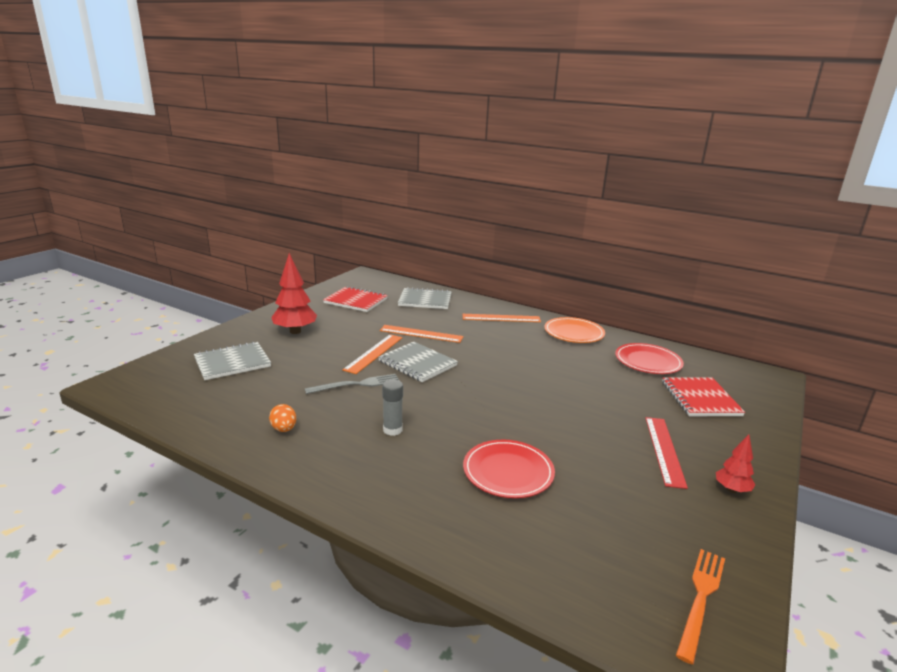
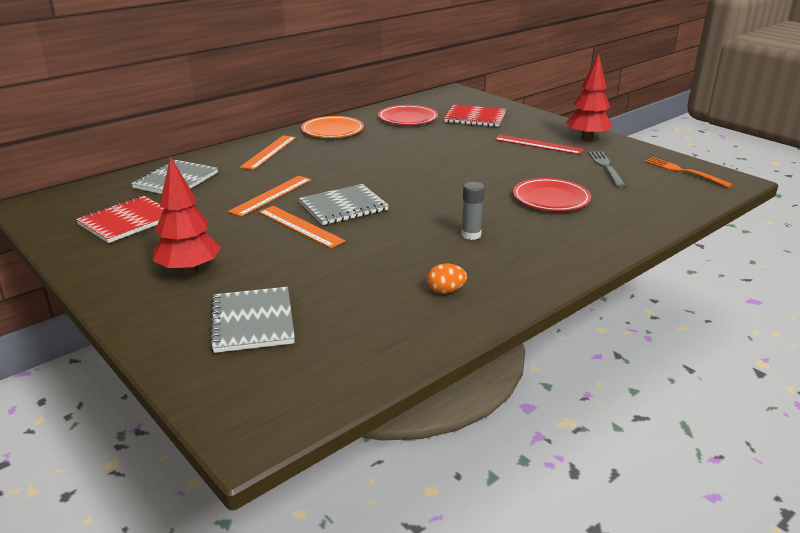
camera: 70 degrees left, 5 degrees up
(356, 384) = (370, 243): grey fork -> grey fork (606, 167)
(731, 490) = (587, 138): red tree -> red tree, size x1.82

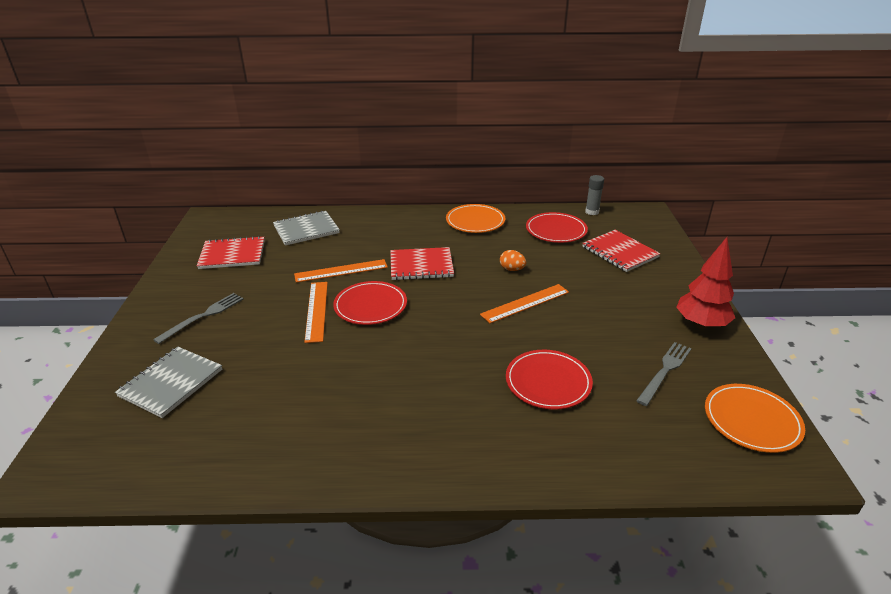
camera: 40 degrees right, 5 degrees up
(189, 271) = (203, 316): red tree -> grey fork
(269, 152) = (399, 226): orange ruler -> orange ruler (525, 303)
(339, 170) = (421, 265): none -> red notebook
(343, 207) = (370, 306): grey notebook -> red plate
(446, 291) = (314, 433): orange egg -> orange egg (512, 269)
(471, 235) = (418, 386): grey glue stick -> grey glue stick (592, 212)
(538, 144) = (635, 310): red ruler -> none
(684, 172) = (752, 420): orange fork -> orange plate

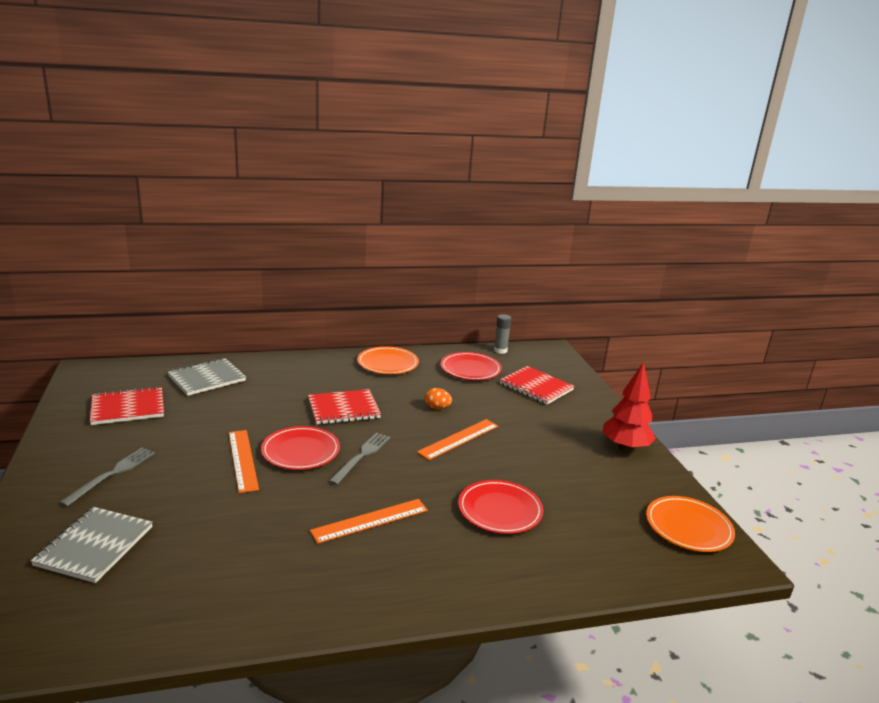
camera: 15 degrees left, 10 degrees down
(341, 271) = (258, 418): orange ruler -> orange ruler (370, 520)
(665, 371) = (604, 491): grey fork -> grey fork (361, 456)

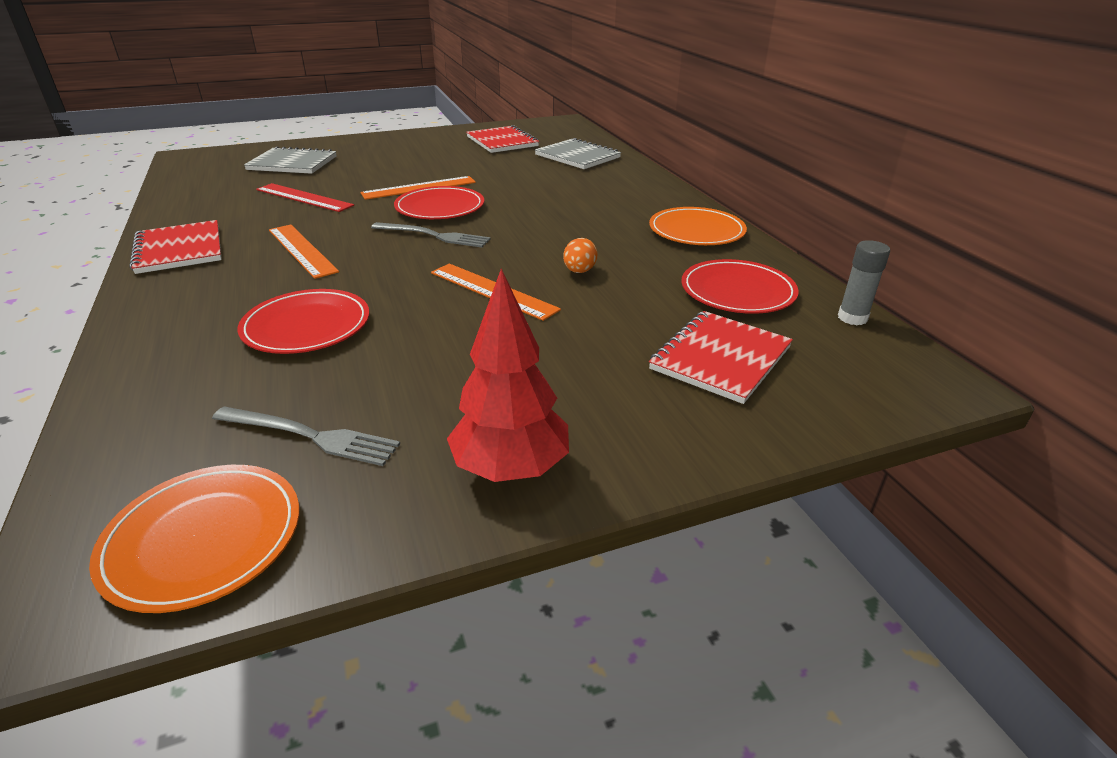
camera: 85 degrees right, 10 degrees up
(112, 474) = (391, 153): grey fork -> grey fork (310, 436)
(231, 528) = (304, 197): none -> red ruler
(343, 409) = (545, 217): red notebook -> red notebook (179, 249)

